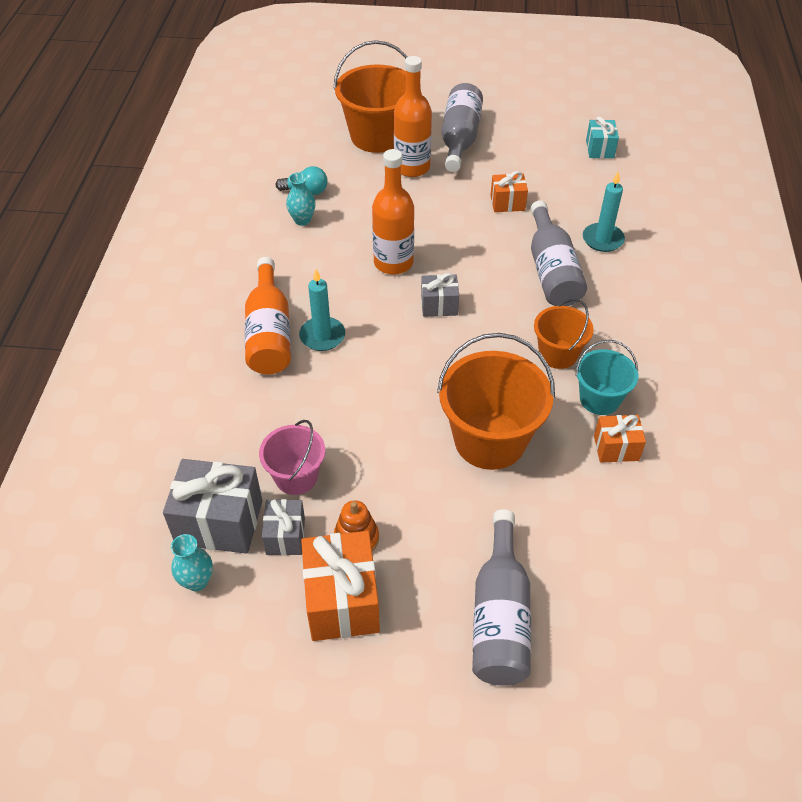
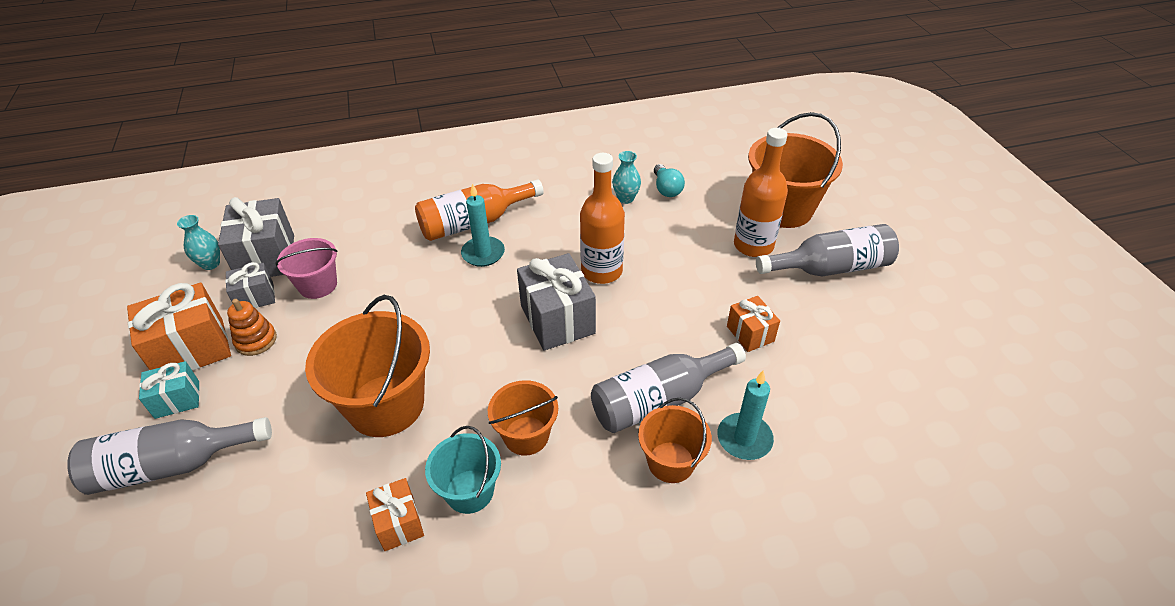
camera: 70 degrees right, 5 degrees down
(439, 305) = (557, 319): grey gift -> grey gift, size x1.76
(600, 149) = (922, 399): turquoise gift -> turquoise gift (177, 400)
(610, 282) = (671, 462): none -> orange bucket

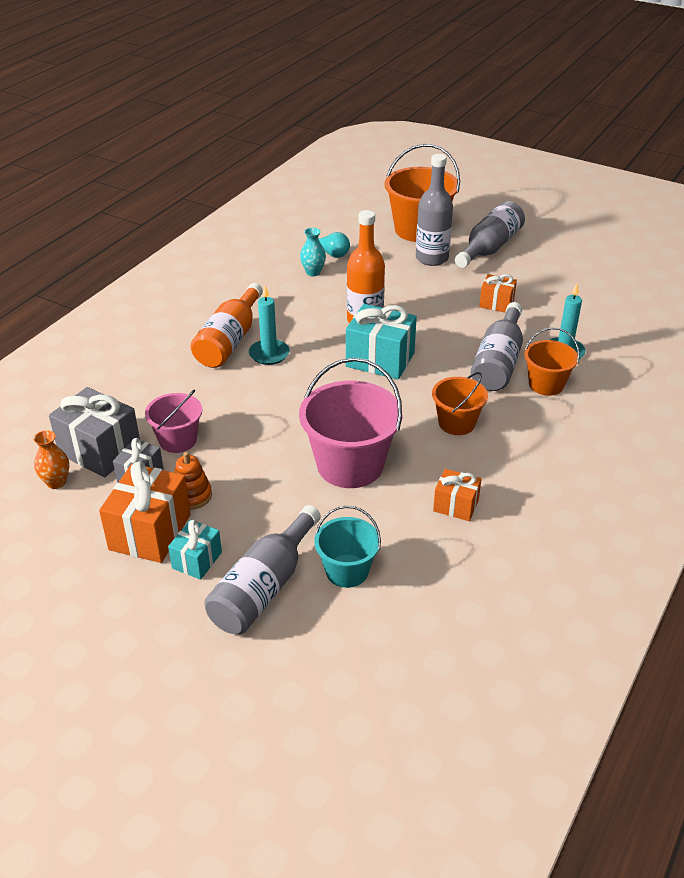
camera: 45 degrees left, 5 degrees down
(210, 264) = (56, 482): turquoise vase -> orange vase
(386, 405) = (350, 465): orange bucket -> pink bucket
(469, 491) = (469, 466): turquoise bucket -> turquoise bucket (347, 571)
(557, 319) = (380, 360): grey gift -> turquoise gift
(753, 245) = (432, 258): orange bottle -> grey bottle

